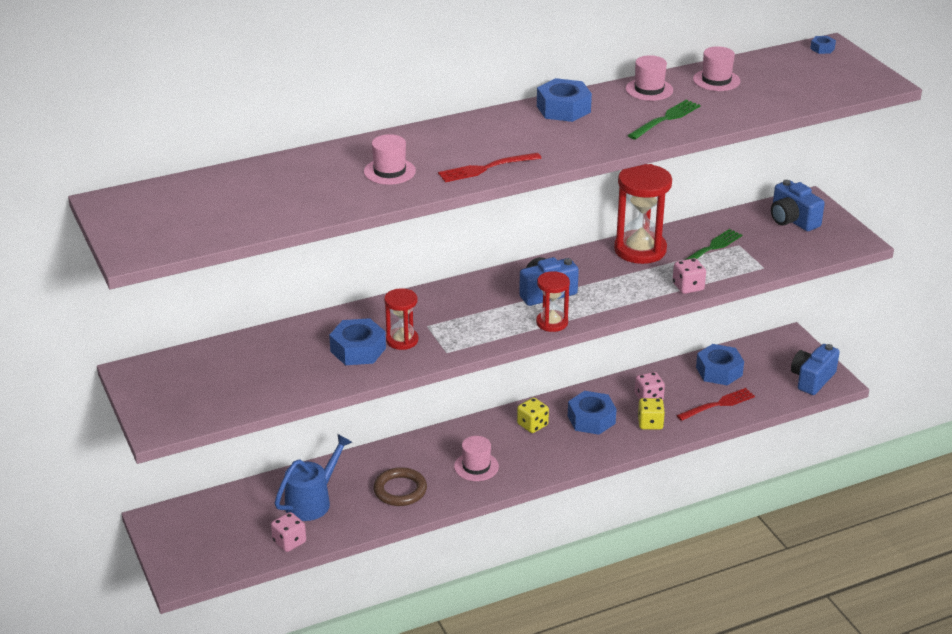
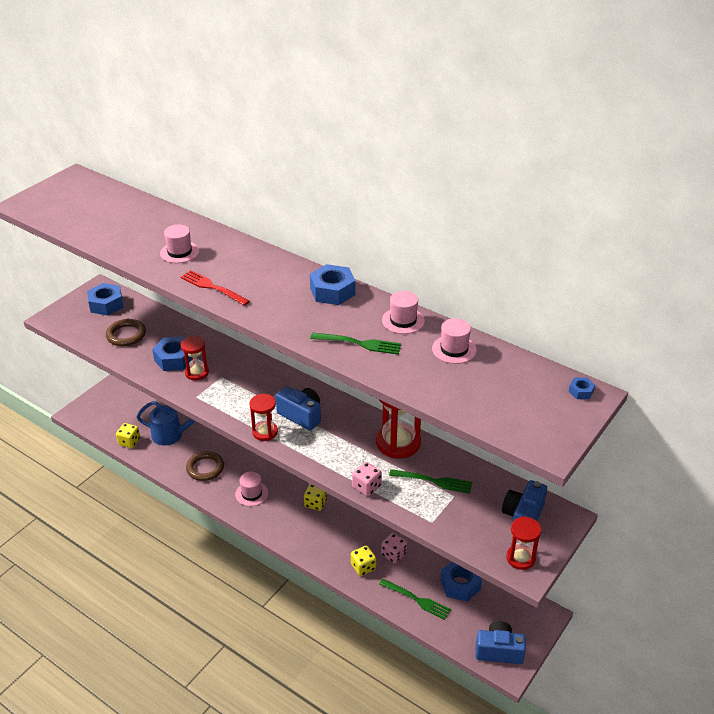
camera: 60 degrees right, 5 degrees up
(269, 374) = (126, 335): none -> brown ring
(289, 542) = (129, 442): pink dice -> yellow dice
(591, 419) = (344, 532): blue nut -> blue nut (106, 304)
(718, 404) = (416, 599): red fork -> green fork
(840, 239) = (520, 558): none -> red hourglass

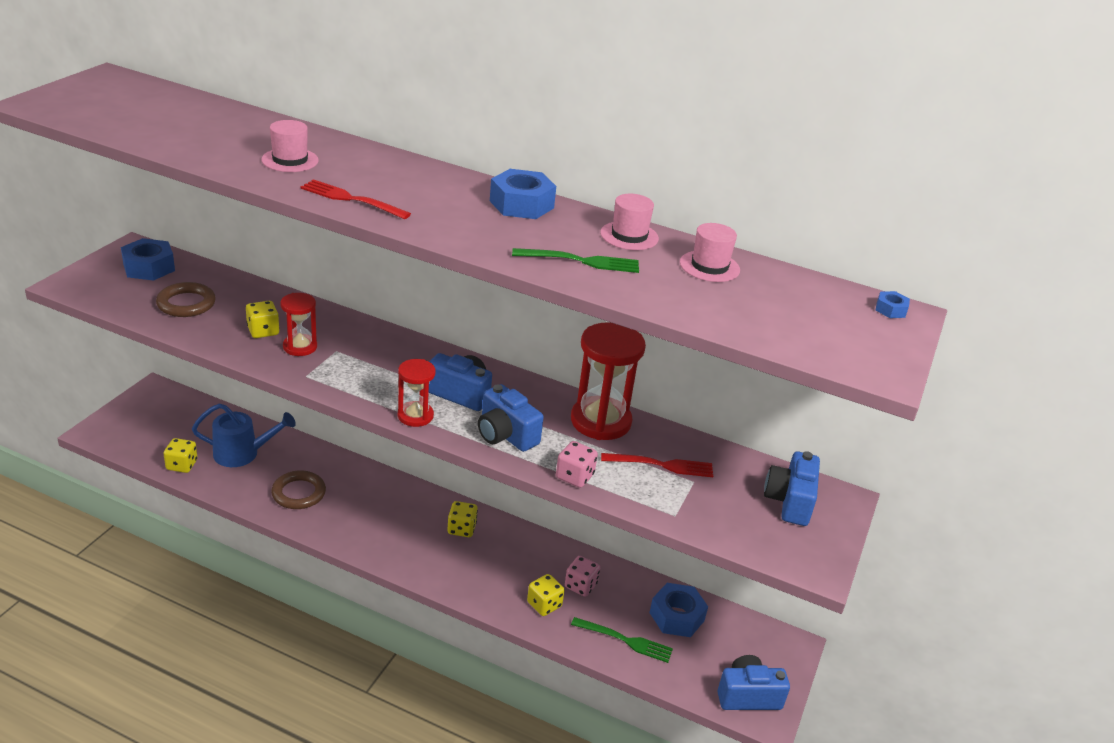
camera: 15 degrees left, 5 degrees down
(174, 359) = (263, 331): blue nut -> yellow dice
(251, 493) = (371, 522): pink hat -> none
(325, 450) = (505, 435): none -> blue camera
(433, 481) = (661, 465): green fork -> red fork
(520, 558) = (804, 551): red hourglass -> none

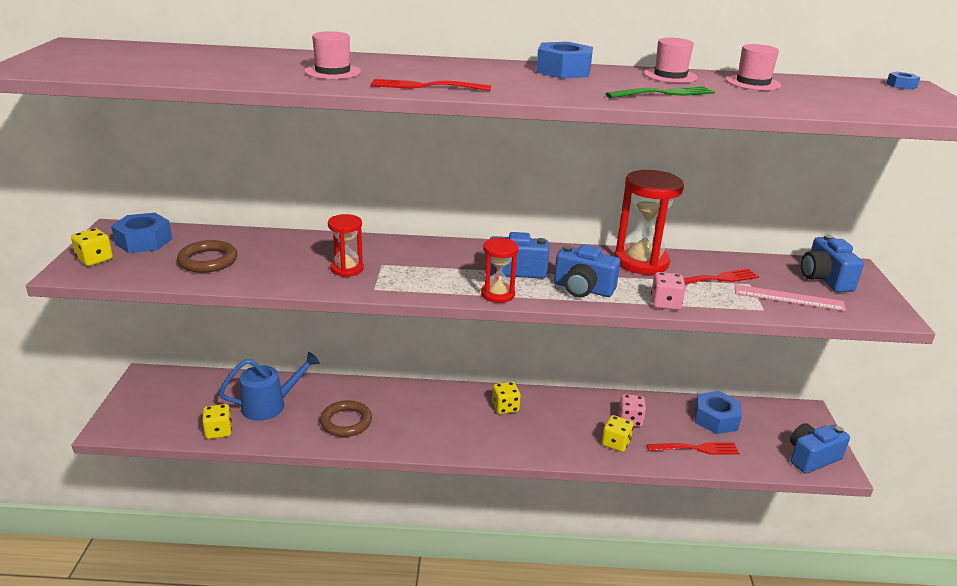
camera: 20 degrees left, 5 degrees down
(263, 331) = (301, 265): yellow dice -> yellow dice (95, 259)
(625, 640) = (696, 449): green fork -> red fork
(719, 511) = (788, 298): none -> pink ruler

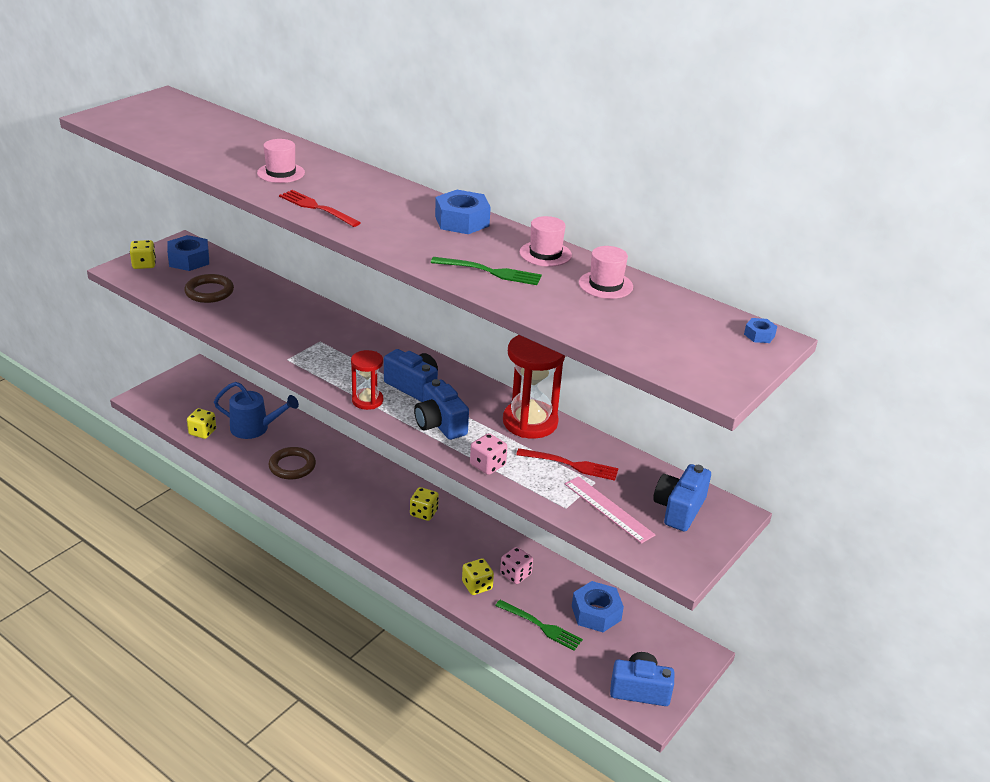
camera: 35 degrees right, 5 degrees up
(347, 269) = (290, 335): red hourglass -> none
(696, 449) = (541, 626): red fork -> green fork

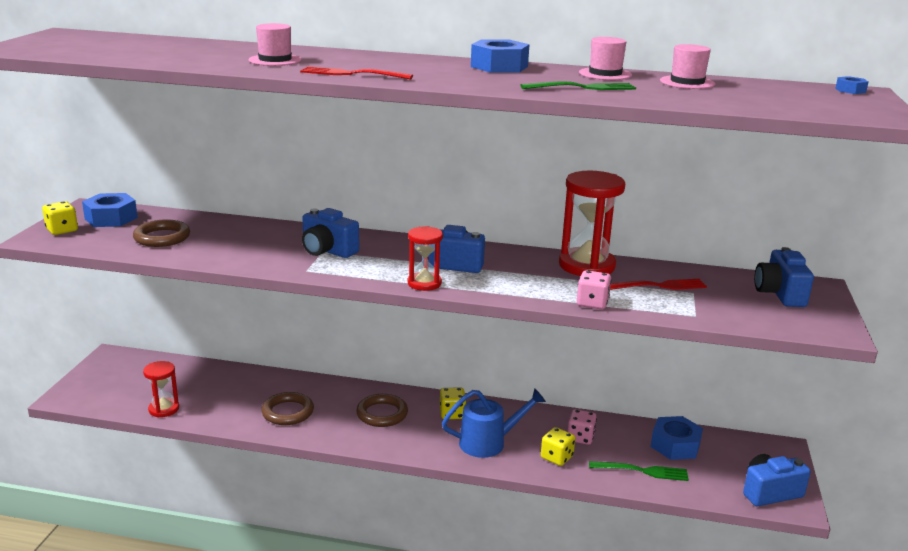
camera: 25 degrees left, 10 degrees down
(202, 432) = (164, 409): yellow dice -> red hourglass
(255, 428) = (219, 391): blue watering can -> blue watering can (489, 442)
(365, 493) = (382, 414): none -> brown ring
(440, 424) = (513, 285): blue camera -> blue camera (327, 251)
(608, 509) = (729, 308): pink ruler -> none

